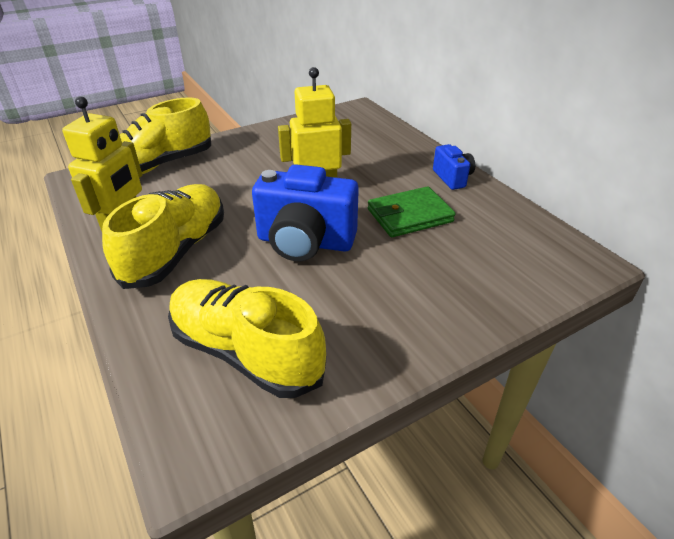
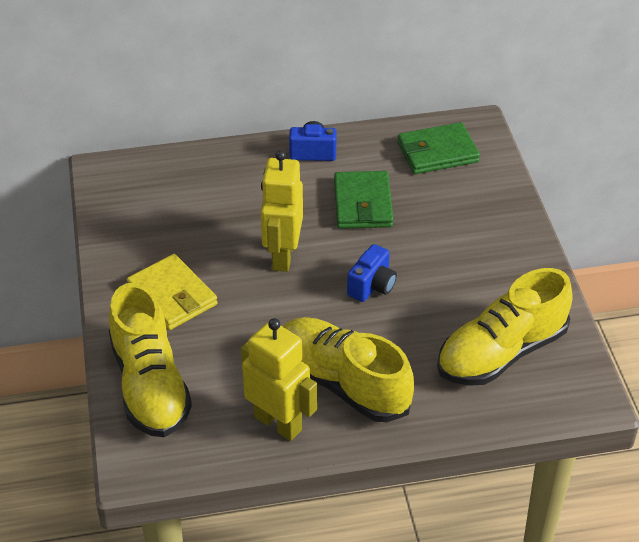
camera: 70 degrees left, 5 degrees up
(249, 155) = (172, 295): none -> yellow wallet
(305, 242) = (372, 286): blue camera -> blue camera, size x0.52
(521, 244) = (437, 152): none -> green wallet

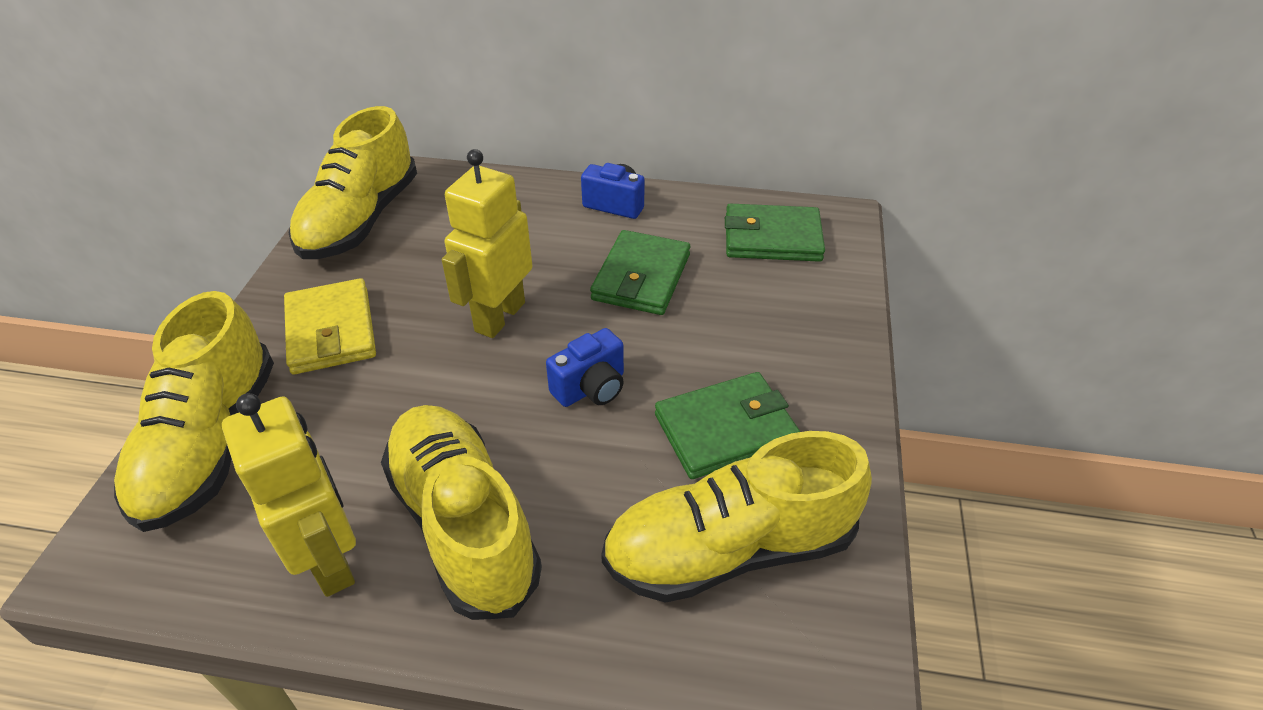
camera: 20 degrees right, 0 degrees up
(129, 211) = (361, 220): none -> yellow shoe
(468, 289) = (725, 429): none -> green wallet

